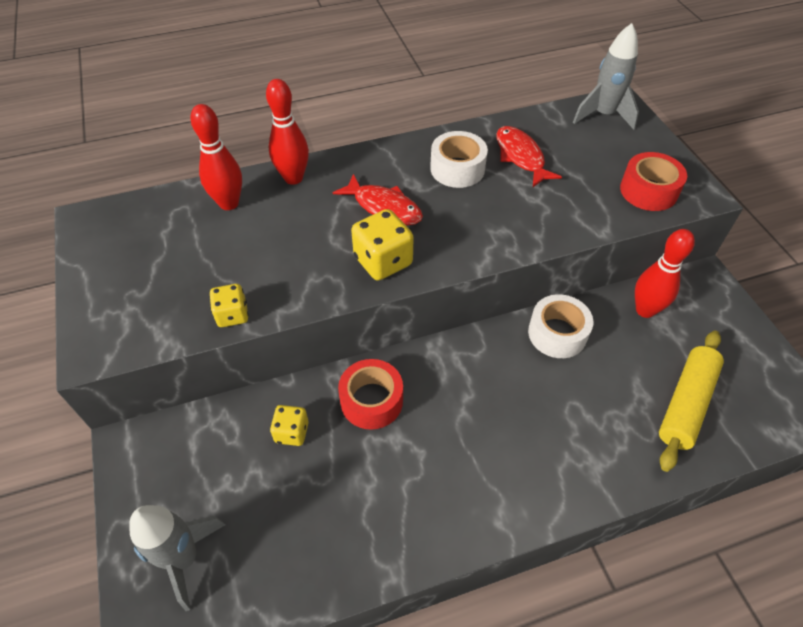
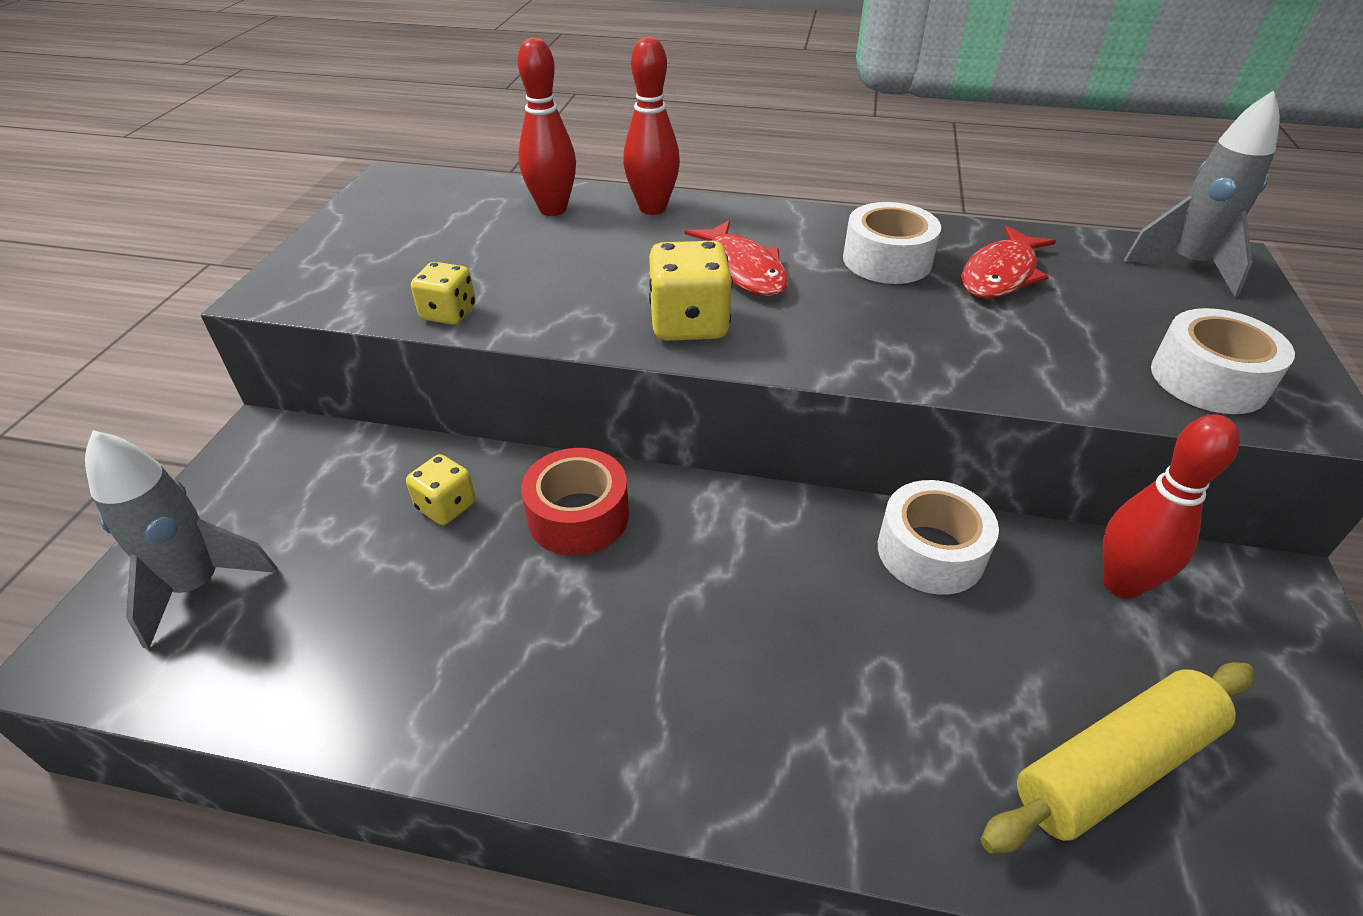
camera: 30 degrees right, 10 degrees down
(521, 157) = (1001, 274): red fish -> red fish turned 150 degrees counterclockwise
(648, 191) = (1208, 379): red tape -> white tape

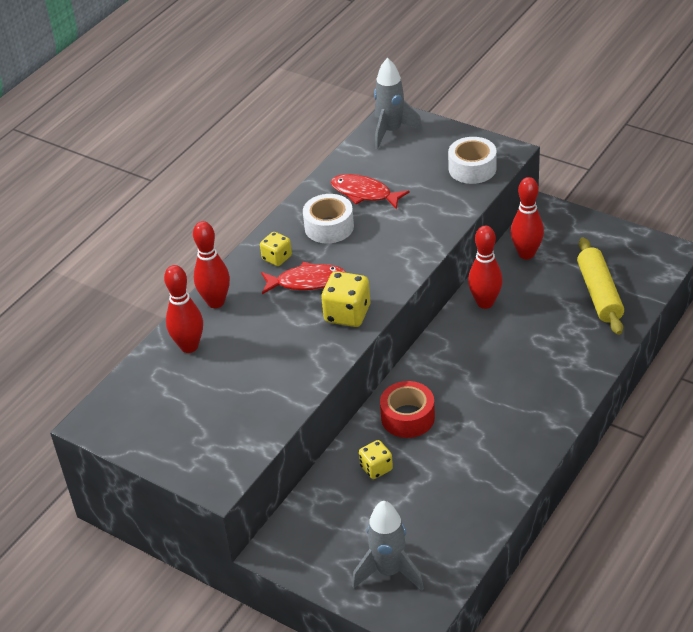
camera: 65 degrees left, 0 degrees up
(448, 313) = (286, 405): yellow dice -> yellow dice (277, 258)
(930, 551) = (485, 303): white tape -> red bowling pin
(1001, 274) = (364, 193): red fish -> red fish turned 150 degrees clockwise

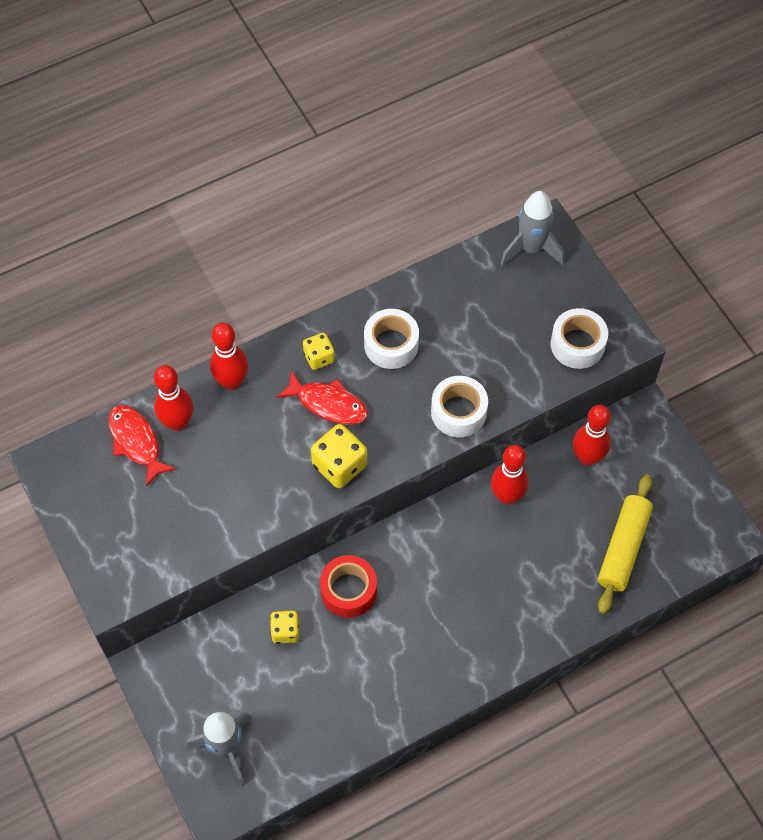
camera: 25 degrees right, 20 degrees up
(364, 193) = (452, 319): red fish -> red fish (136, 442)
(415, 243) = (458, 412): none -> white tape

